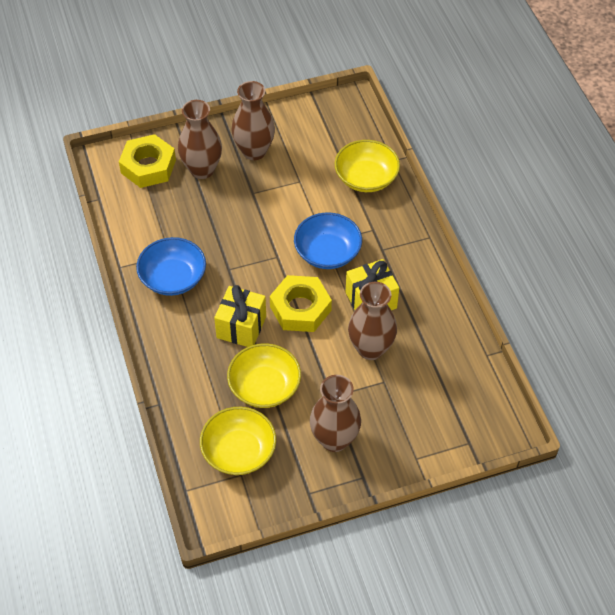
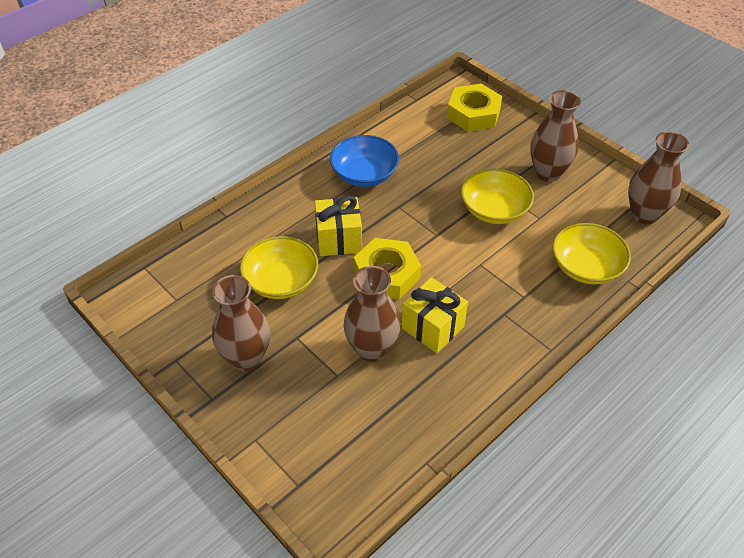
camera: 65 degrees right, 5 degrees down
(202, 170) = (497, 147): brown vase -> brown vase (644, 214)
(239, 451) = (200, 289): yellow bowl -> yellow bowl (494, 210)
(327, 252) = (468, 270): blue bowl -> none

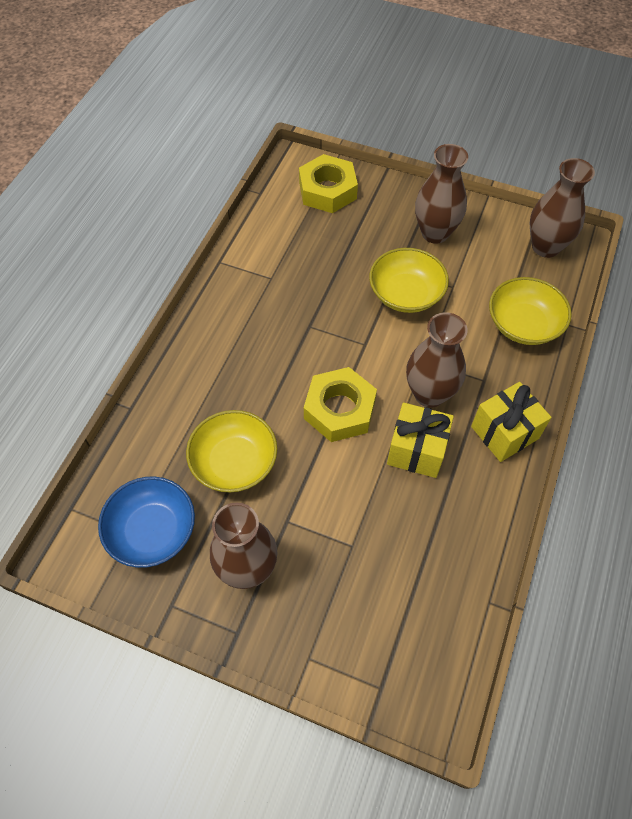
camera: 25 degrees left, 10 degrees up
(339, 239) = (268, 388): yellow gift -> yellow gift (504, 432)
(364, 174) = (253, 301): blue bowl -> blue bowl (152, 531)
(372, 349) = (370, 501): brown vase -> brown vase (429, 394)

